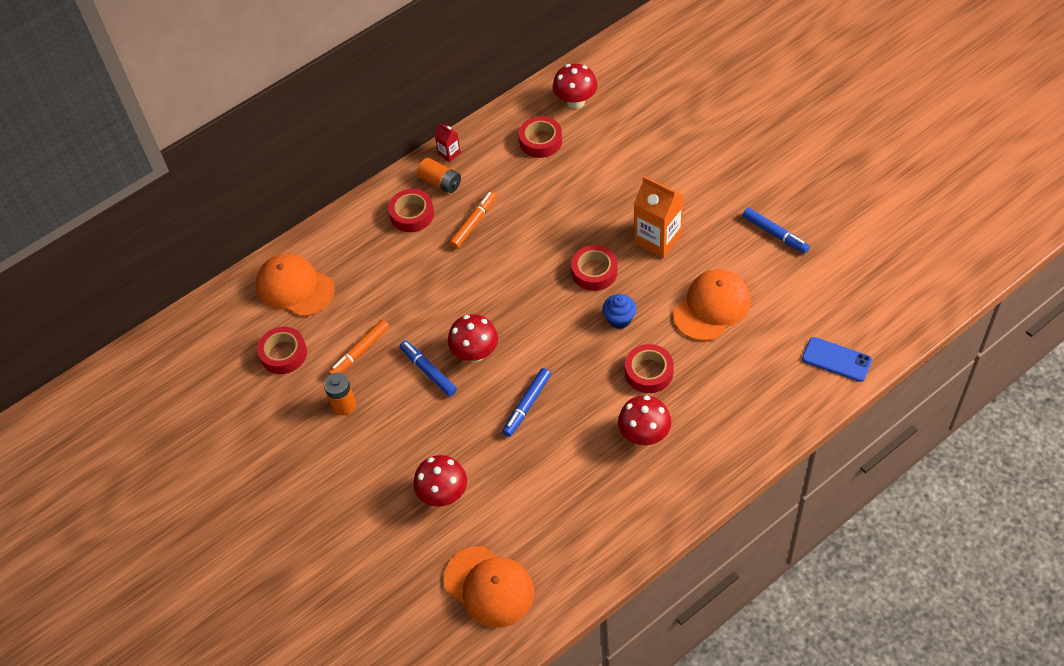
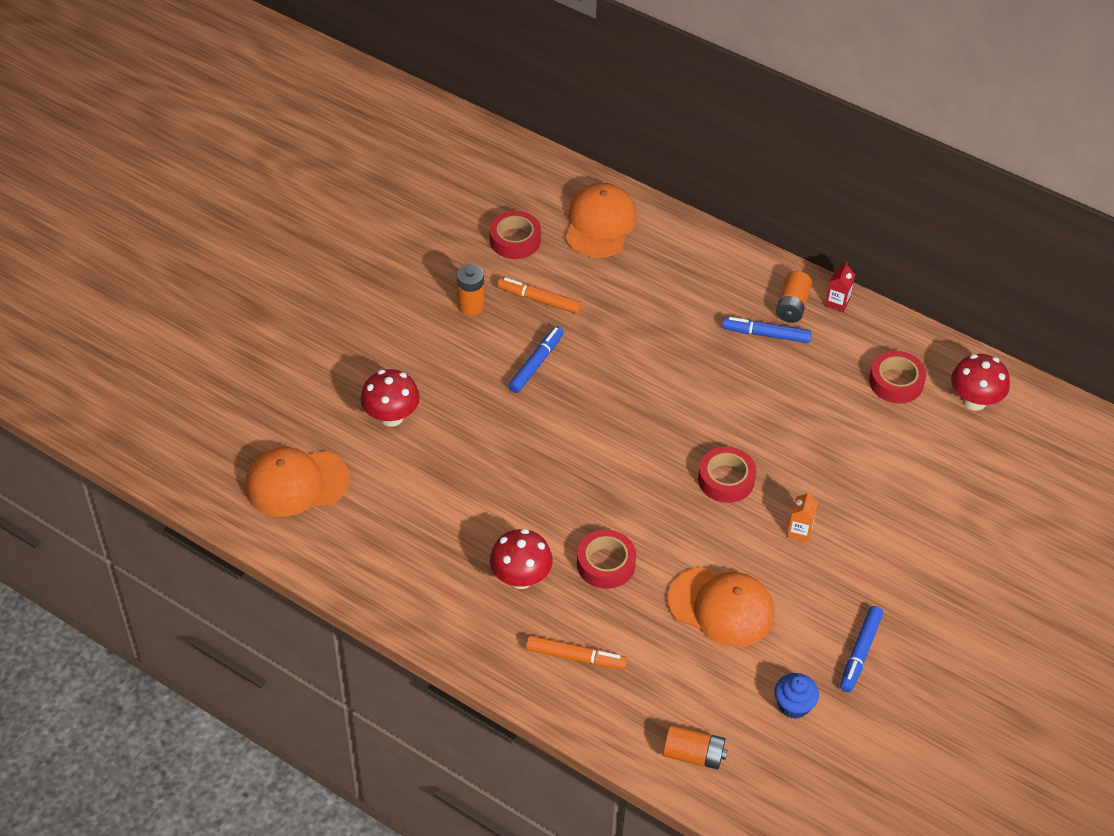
camera: 65 degrees right, 5 degrees down
(412, 214) = (736, 293): red tape -> none
(474, 223) = (748, 351): orange marker -> orange marker (576, 657)
(475, 353) = (574, 398): red mushroom -> none
(489, 587) = (296, 483): orange cap -> orange cap turned 60 degrees clockwise
(527, 405) = (523, 461): blue marker -> blue marker (766, 334)
(619, 319) = (669, 519): blue cupcake -> blue cupcake (793, 705)
(658, 239) = (799, 531): orange carton -> orange carton, size x0.49
(836, 359) = (693, 754): blue phone -> orange battery

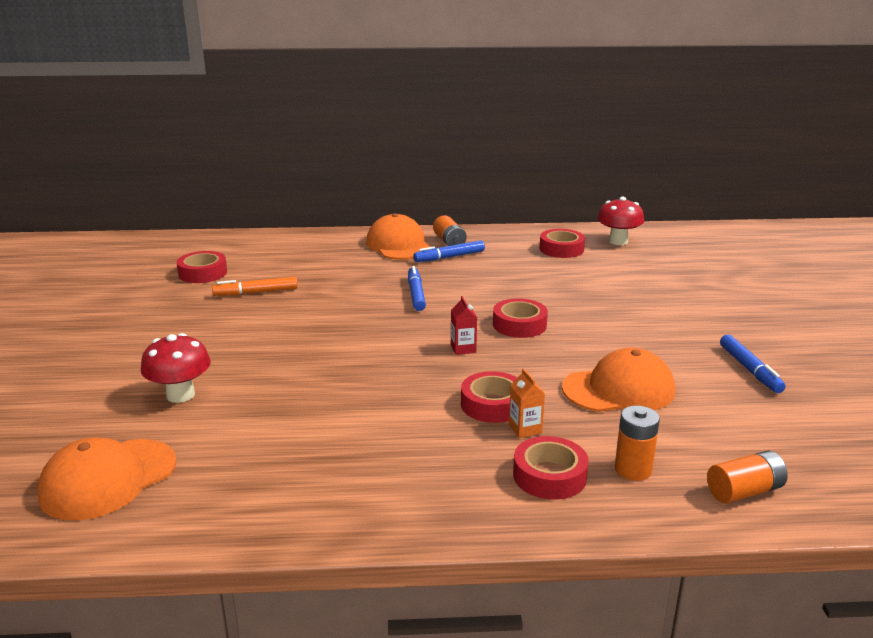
camera: 35 degrees left, 25 degrees down
(471, 306) = (197, 312): orange battery -> orange battery (633, 469)
(521, 578) = (429, 446): red mushroom -> none
(536, 363) = (290, 322): blue marker -> blue marker (416, 294)
(576, 657) = (549, 476): orange marker -> red tape
(600, 224) = (265, 249): orange cap -> orange cap (399, 245)
(793, 705) = (759, 419): blue cupcake -> none
(799, 531) = (609, 329): orange carton -> orange carton (525, 429)
(837, 302) = (476, 233): red carton -> red carton (463, 348)

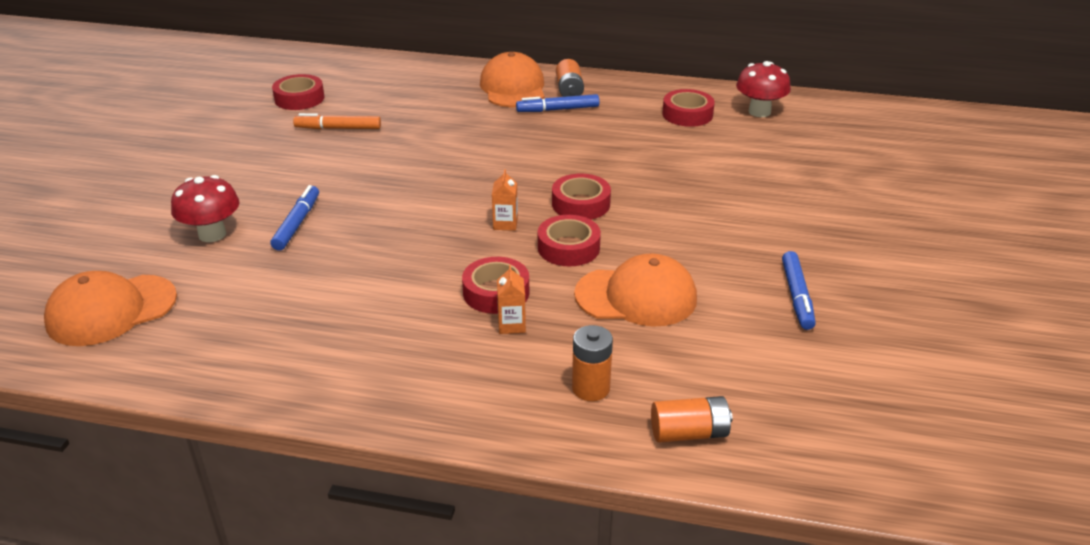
camera: 15 degrees right, 10 degrees up
(416, 294) = (496, 151): blue marker -> blue marker (297, 223)
(463, 348) = (505, 224): red carton -> orange carton
(549, 476) = (503, 379): red tape -> red tape (568, 248)

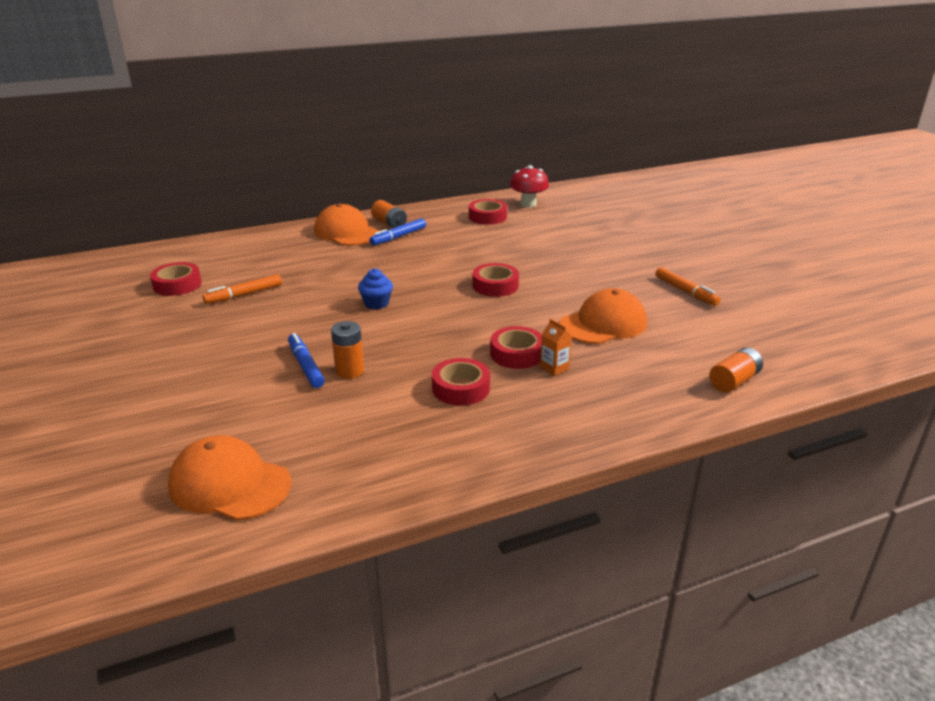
camera: 35 degrees left, 5 degrees down
(111, 310) = (229, 484): orange cap -> orange cap turned 90 degrees clockwise
(212, 234) = (241, 398): red mushroom -> none
(438, 181) = (376, 303): none -> blue cupcake
(505, 224) = (463, 313): orange carton -> none
(568, 248) = (524, 312): red tape -> red tape (461, 388)
(591, 388) = (651, 382): orange battery -> orange battery (349, 371)
(797, 296) = (685, 292): blue marker -> orange marker

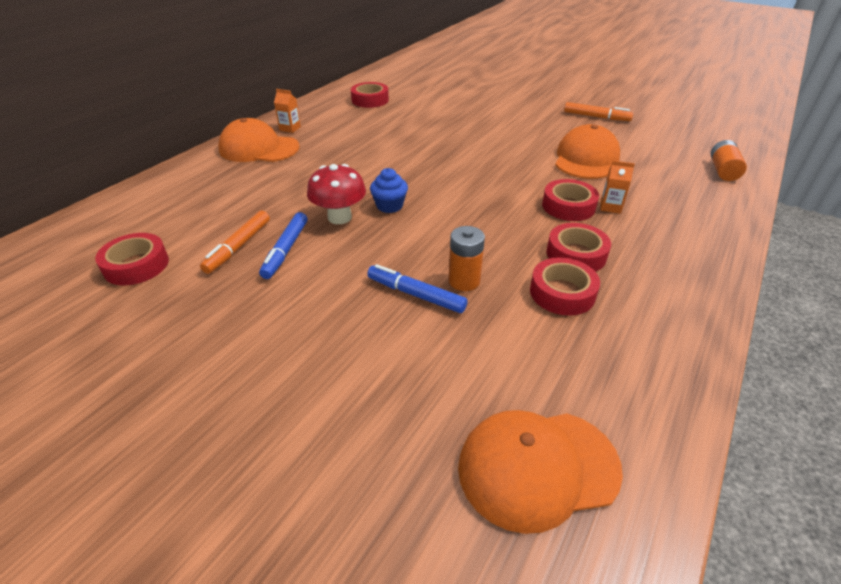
camera: 35 degrees left, 10 degrees up
(389, 223) = (290, 128): orange battery -> orange carton
(398, 237) = (317, 138): blue marker -> blue marker (286, 250)
(495, 286) = (464, 155): red tape -> red tape (562, 293)
(528, 204) = (387, 81): red mushroom -> red mushroom (339, 217)

